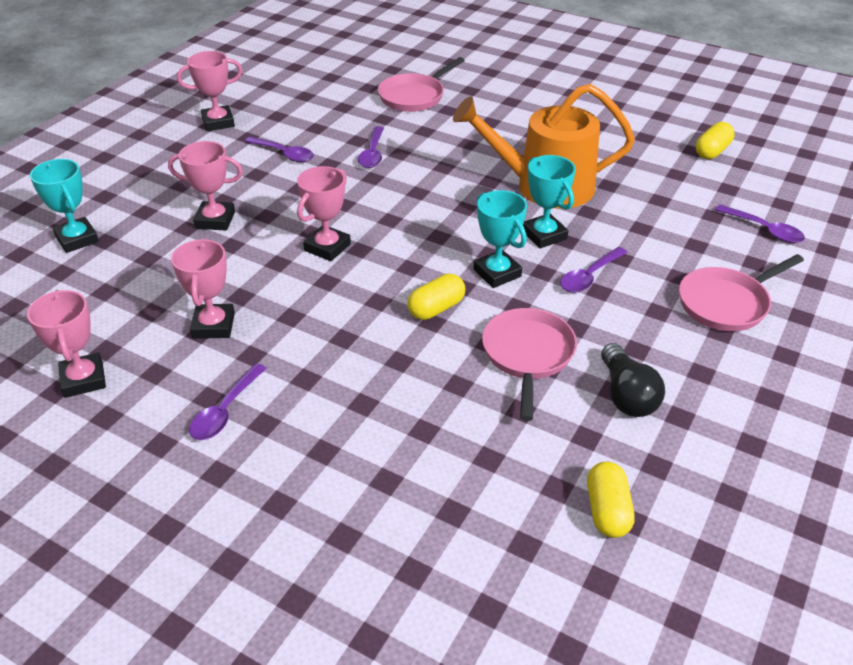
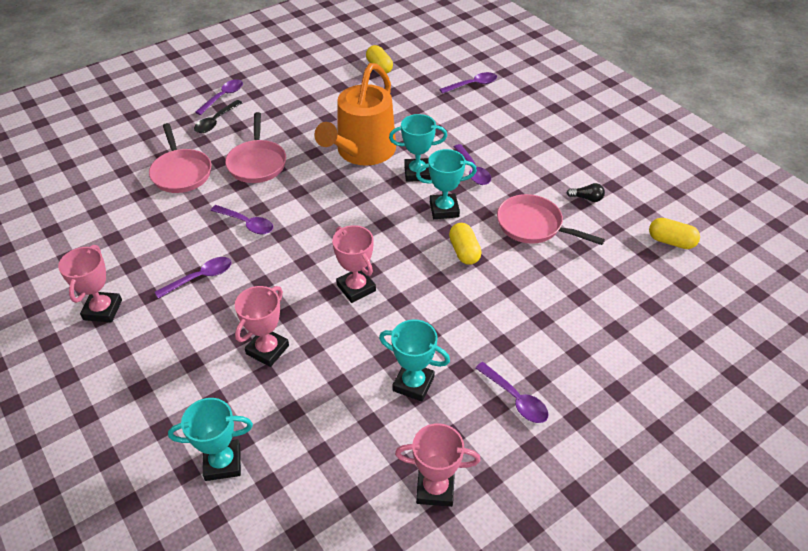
camera: 65 degrees left, 5 degrees up
(213, 325) = (413, 384): pink trophy -> turquoise trophy
(505, 87) = (216, 121): none -> black spoon
(547, 78) = (223, 97): none -> purple spoon
(626, 395) = (586, 198): black light bulb -> black light bulb, size x0.56
(726, 303) = (529, 128): pink pan -> pink pan (257, 163)

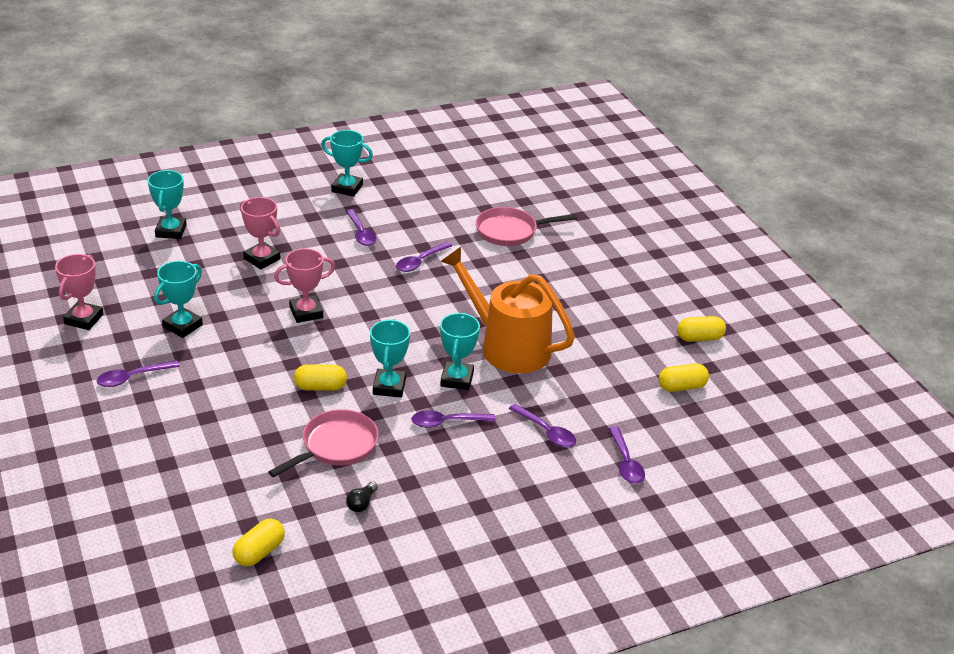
camera: 100 degrees right, 10 degrees down
(102, 310) = (347, 188): pink trophy -> turquoise trophy
(216, 121) = (591, 256): black spoon -> none
(223, 97) = (637, 264): purple spoon -> purple spoon (546, 432)
(257, 163) = (510, 276): pink pan -> none
(317, 63) = (699, 338): none -> yellow capsule

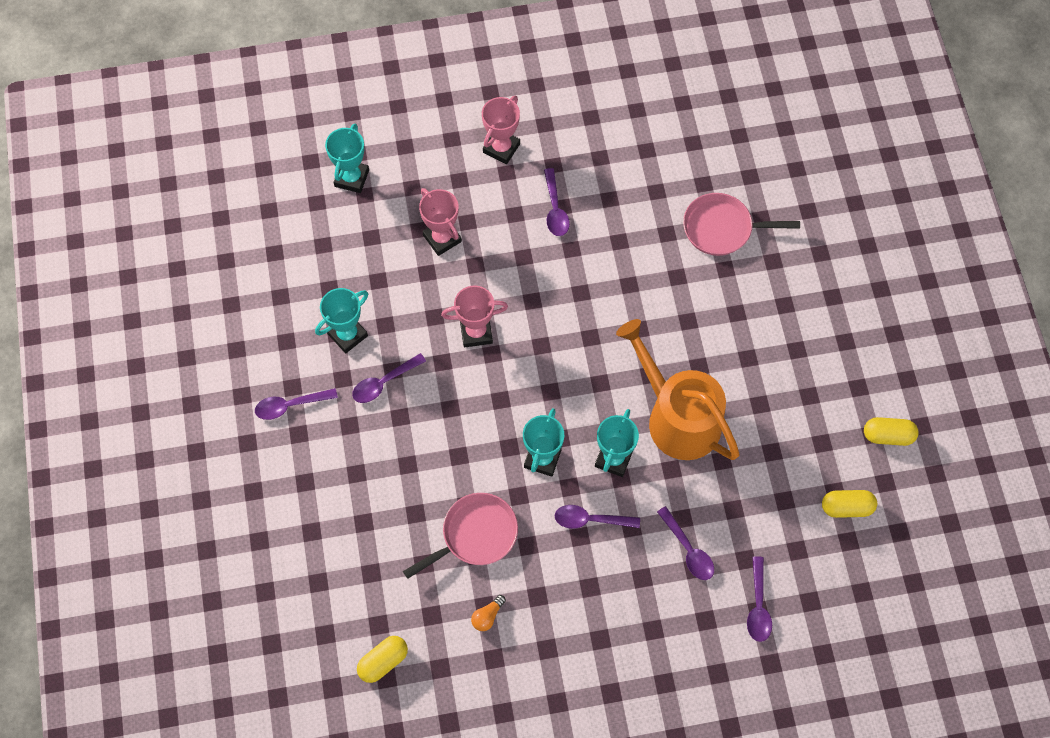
camera: 15 degrees right, 30 degrees up
(84, 319) = (250, 309): pink trophy -> pink trophy (501, 148)
(320, 387) = (473, 448): yellow capsule -> none
(347, 188) = (553, 127): turquoise trophy -> none
(362, 503) = (487, 616): black light bulb -> orange light bulb
(420, 262) = (611, 267): purple spoon -> purple spoon (384, 382)

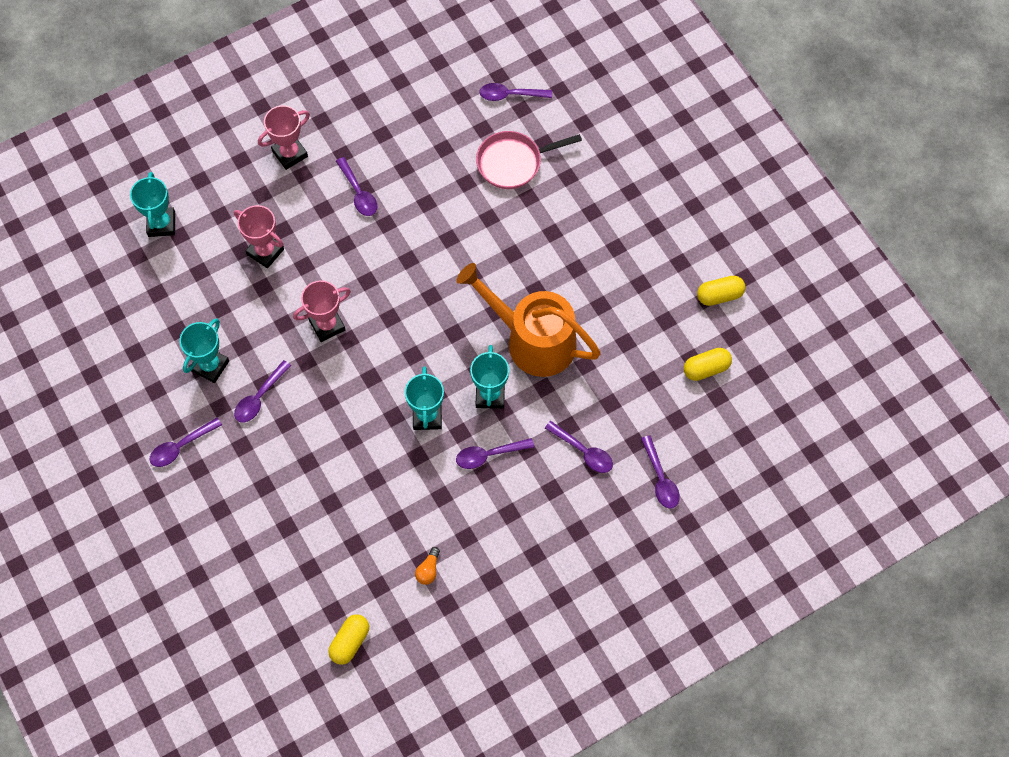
camera: 20 degrees left, 0 degrees up
(475, 535) = (392, 503): pink pan -> none
(501, 148) = (290, 154): pink trophy -> pink trophy turned 45 degrees clockwise
(743, 158) = (510, 95): none -> purple spoon

